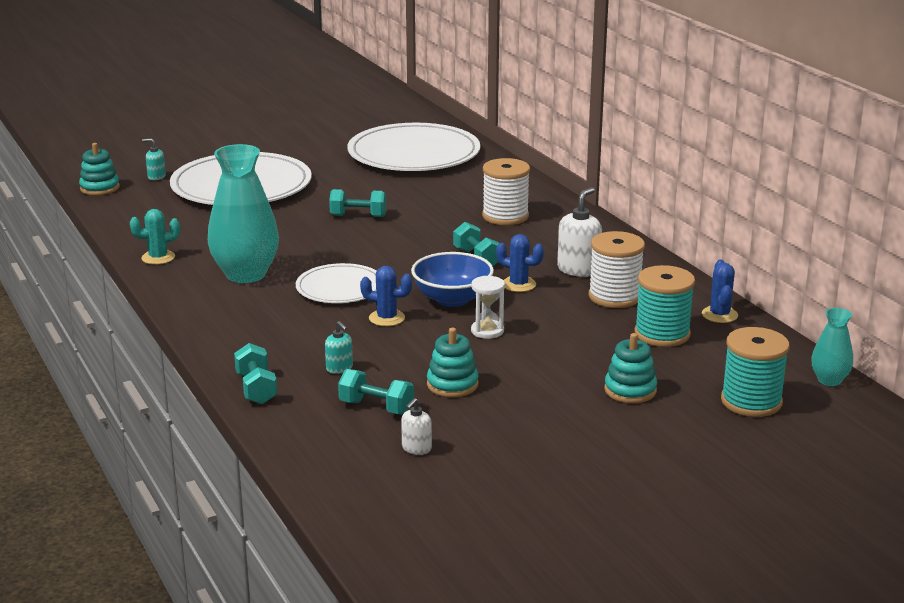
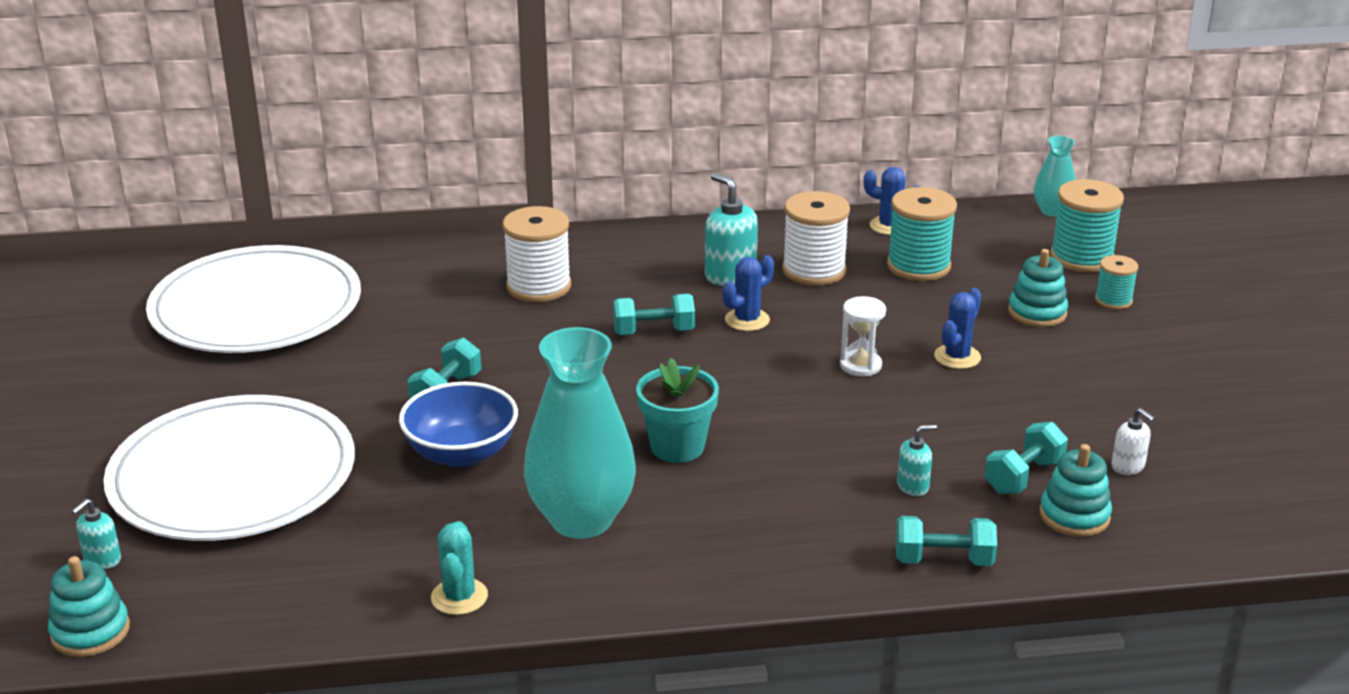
camera: 70 degrees left, 5 degrees up
(340, 288) = (677, 447): white plate -> turquoise flower pot
(387, 318) = (789, 427): blue cactus -> blue cactus (957, 357)
(452, 299) = (761, 371): blue bowl -> blue bowl (461, 453)
(452, 384) = (985, 414): turquoise stacking toy -> turquoise stacking toy (1074, 516)
(578, 269) = (730, 275): white soap dispenser -> turquoise soap dispenser
(684, 422) = (1113, 300): none -> turquoise spool

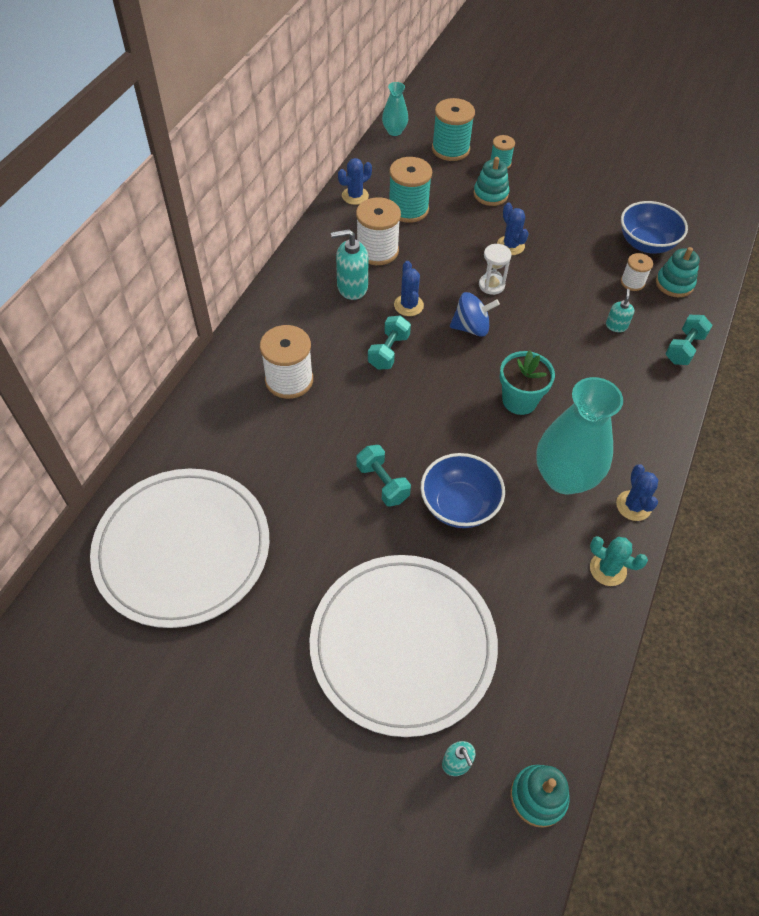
camera: 60 degrees left, 25 degrees up
(587, 591) = (633, 506): none -> blue cactus
(763, 374) = (471, 327): none -> blue spinning top
(1023, 476) = (632, 282): turquoise dumbbell -> white spool
(1128, 466) = (646, 243): white soap dispenser -> blue bowl

